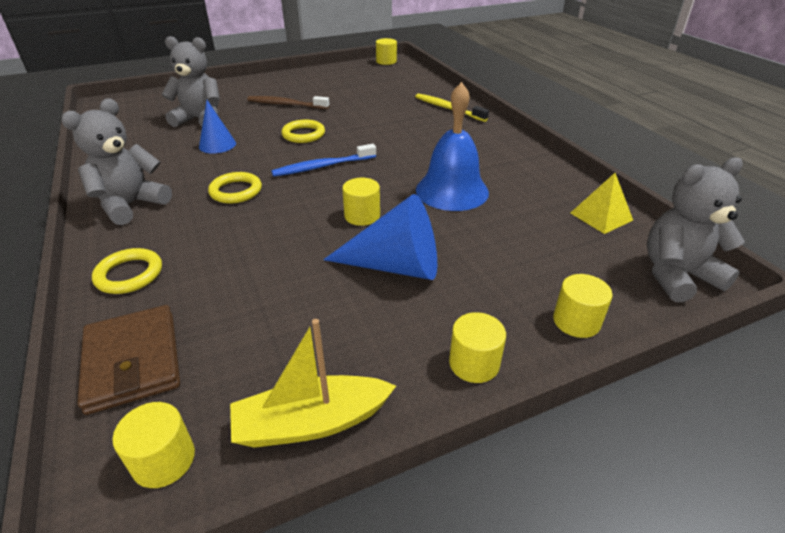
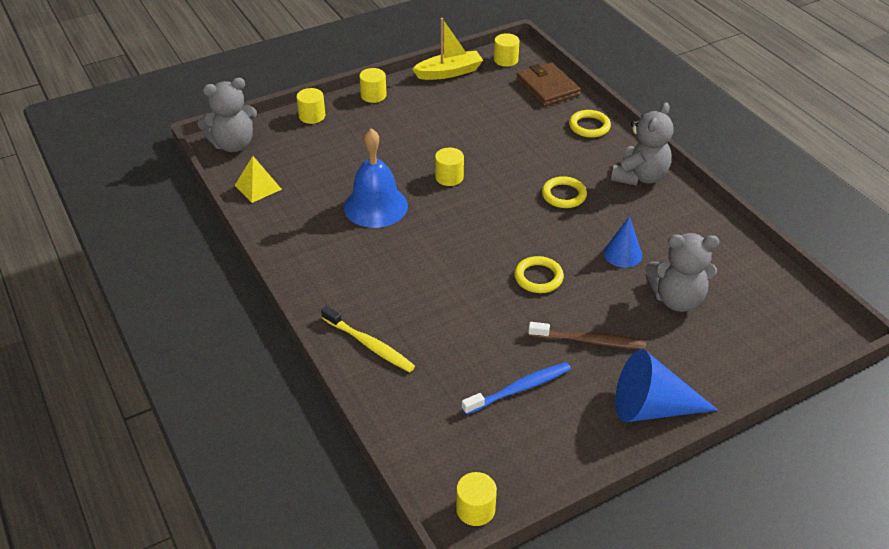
camera: 175 degrees right, 5 degrees up
(322, 166) = (499, 229): blue toothbrush -> blue toothbrush (519, 389)
(395, 266) = (419, 141): blue cone -> blue cone (652, 408)

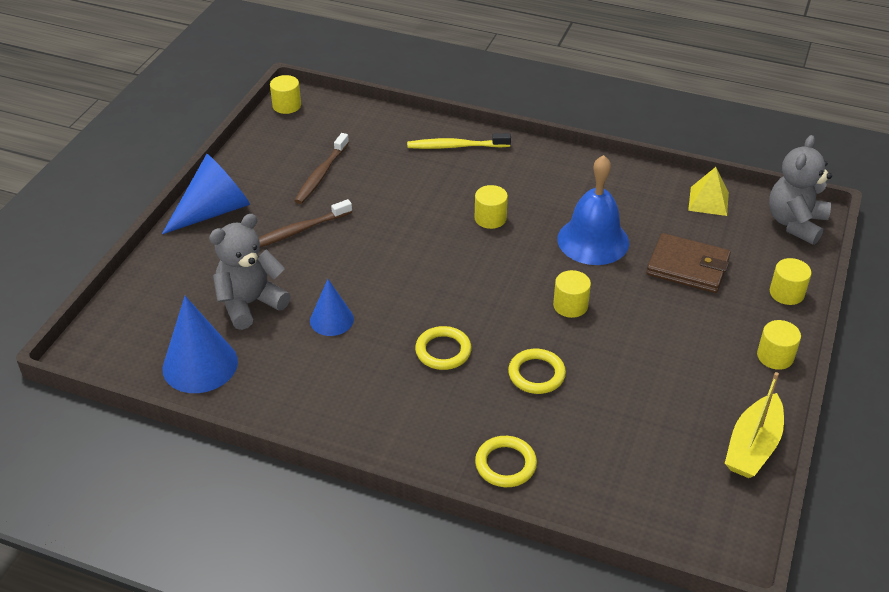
camera: 140 degrees right, 0 degrees up
(506, 60) = (721, 518): yellow cylinder -> yellow cylinder (490, 218)
(519, 389) = (321, 174): blue toothbrush -> brown toothbrush
(538, 277) = (386, 257): yellow ring -> yellow ring (536, 374)
(547, 88) = (617, 499): brown wallet -> brown wallet (688, 267)
(640, 177) = (386, 423): grey teddy bear -> none
(745, 274) = (200, 365): none -> blue cone

